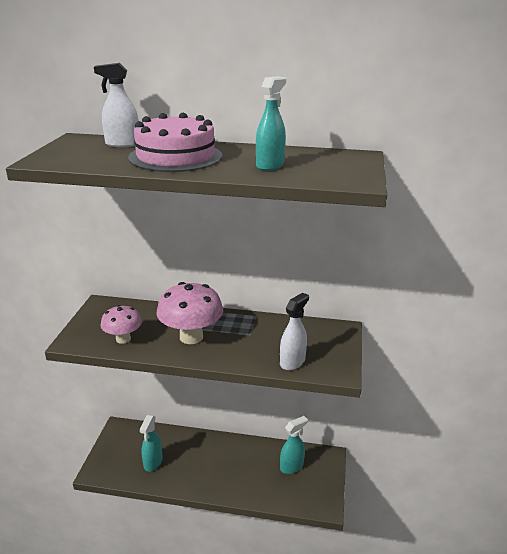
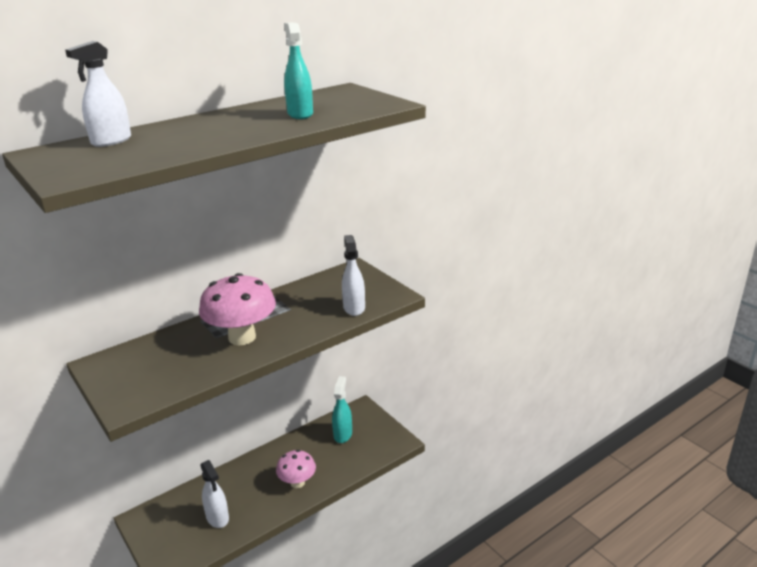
camera: 45 degrees left, 0 degrees up
(123, 339) = (178, 374): pink mushroom -> pink mushroom (297, 483)
(153, 462) = (217, 518): turquoise spray bottle -> white spray bottle
(175, 156) = (199, 133): pink cake -> none

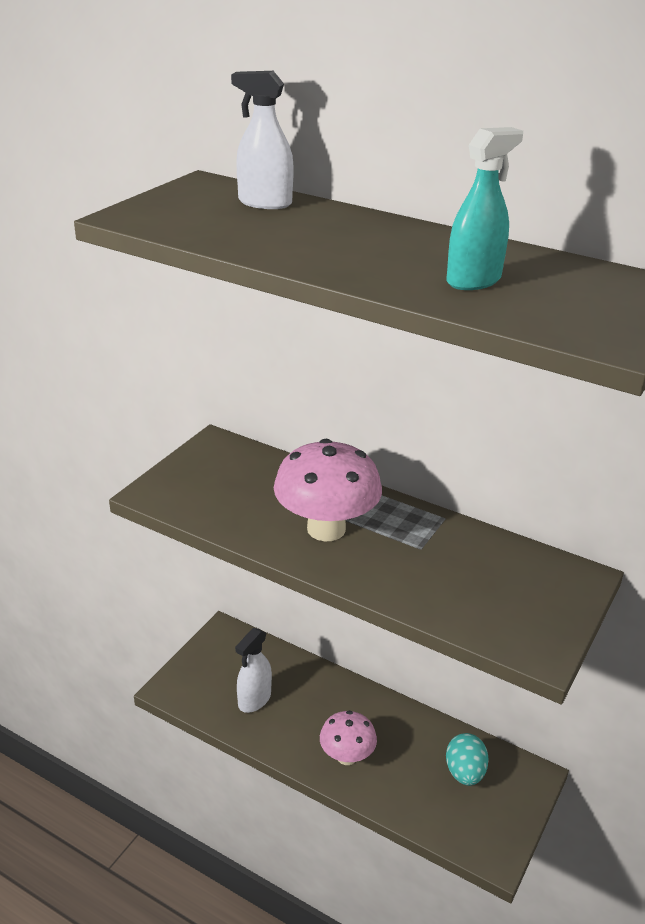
camera: 65 degrees right, 5 degrees up
(343, 434) = (464, 773): turquoise spray bottle -> turquoise egg
(354, 308) = (468, 612): white spray bottle -> none

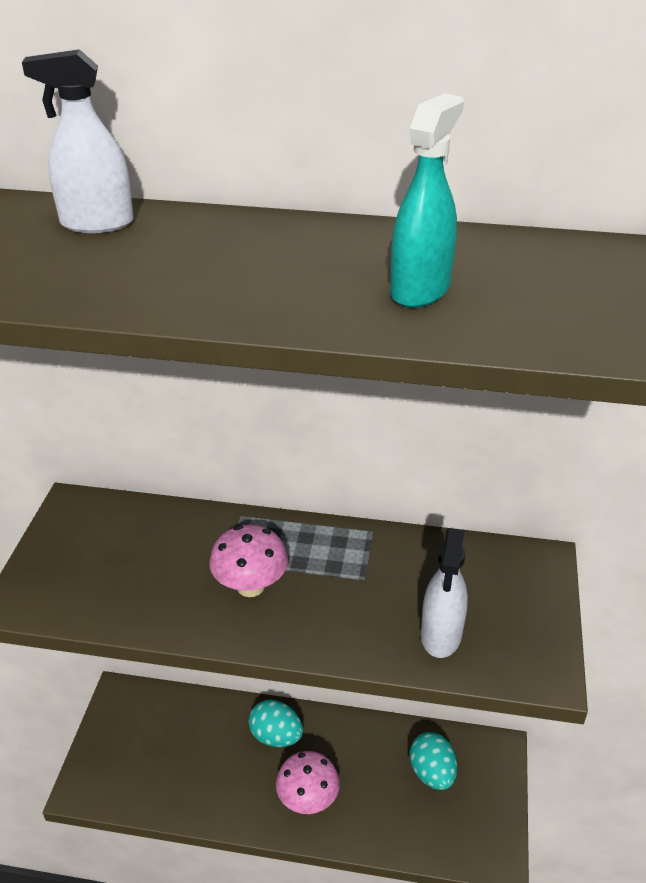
camera: 20 degrees left, 5 degrees up
(254, 700) = (184, 768): white spray bottle -> white spray bottle (441, 635)
(326, 529) = (250, 586): pink mushroom -> pink mushroom, size x0.61
(339, 701) = (276, 736): none -> turquoise egg

